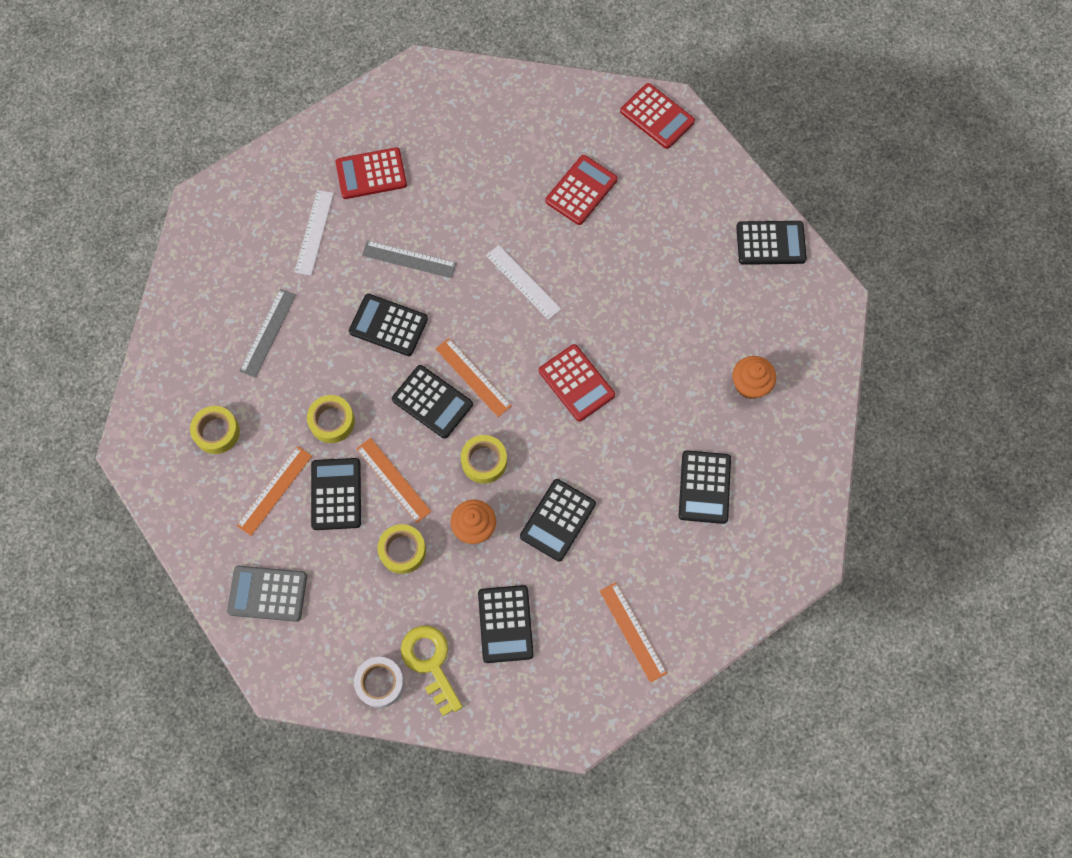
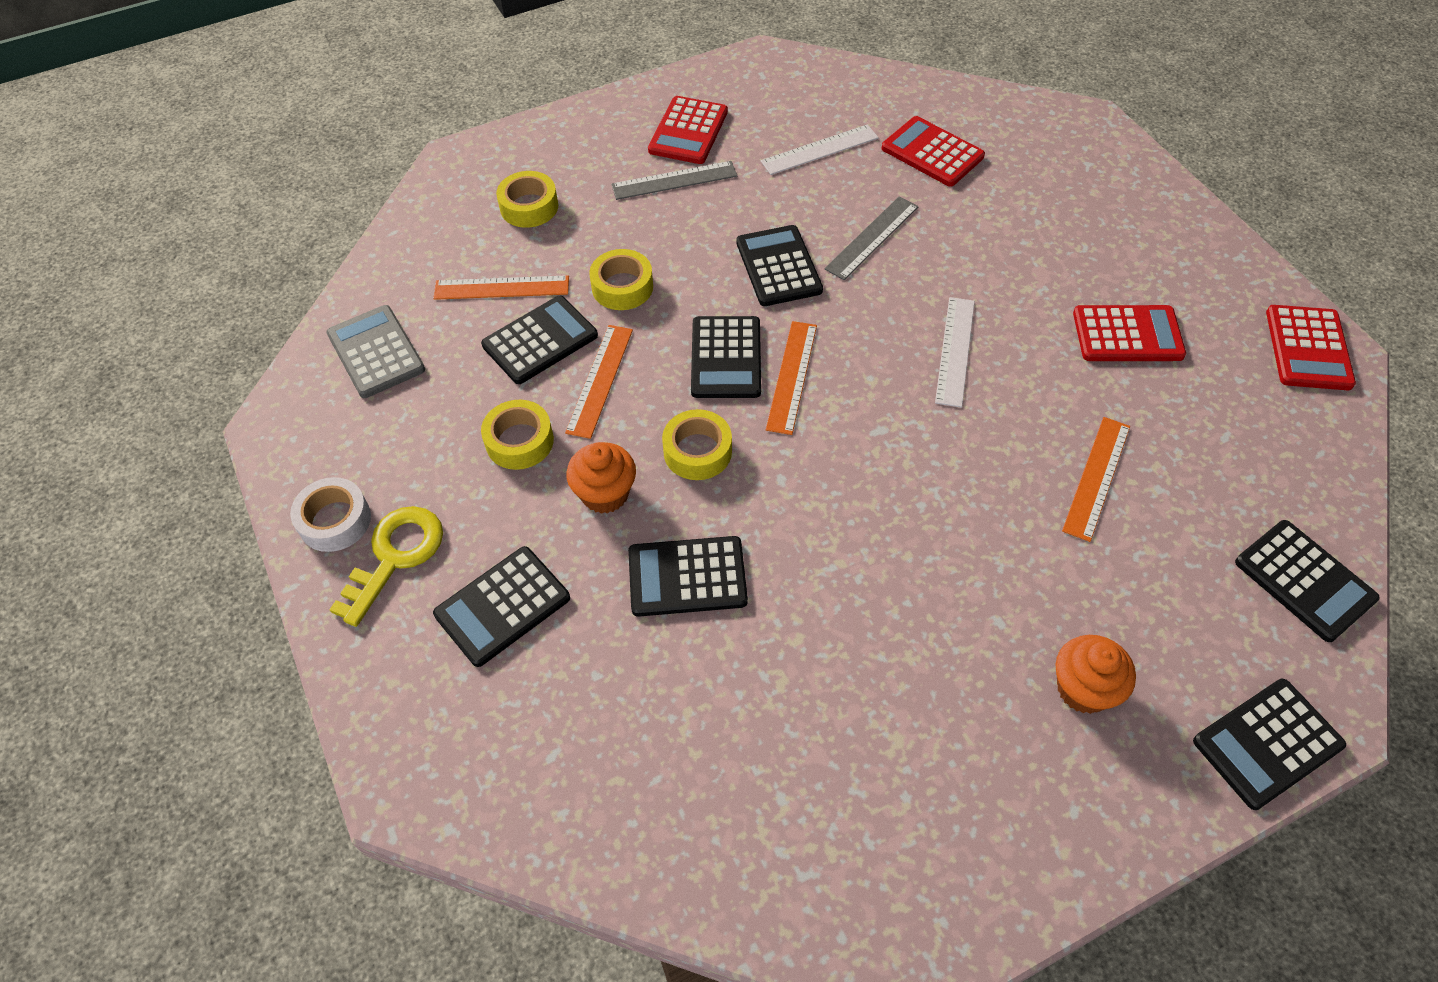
camera: 55 degrees right, 15 degrees down
(409, 259) = (872, 238): grey ruler -> grey ruler turned 60 degrees clockwise
(576, 383) = (885, 482): red calculator -> red calculator (688, 131)
(633, 631) = (601, 770): orange ruler -> orange ruler (1097, 477)
(704, 487) = (883, 727): black calculator -> black calculator (1267, 743)

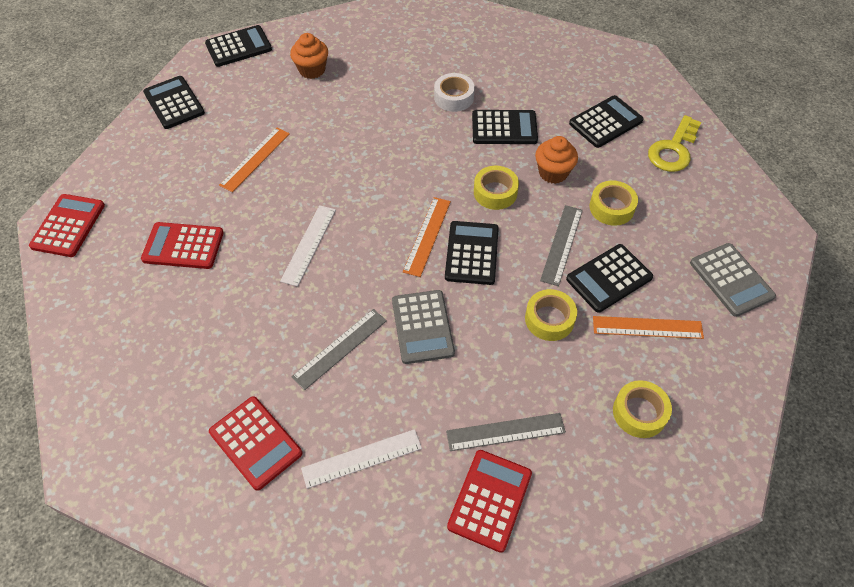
camera: 175 degrees left, 0 degrees up
(335, 521) = (716, 170): white tape -> white tape (454, 97)
(599, 380) = (562, 244): orange ruler -> grey ruler
(778, 266) = (422, 327): black calculator -> grey calculator

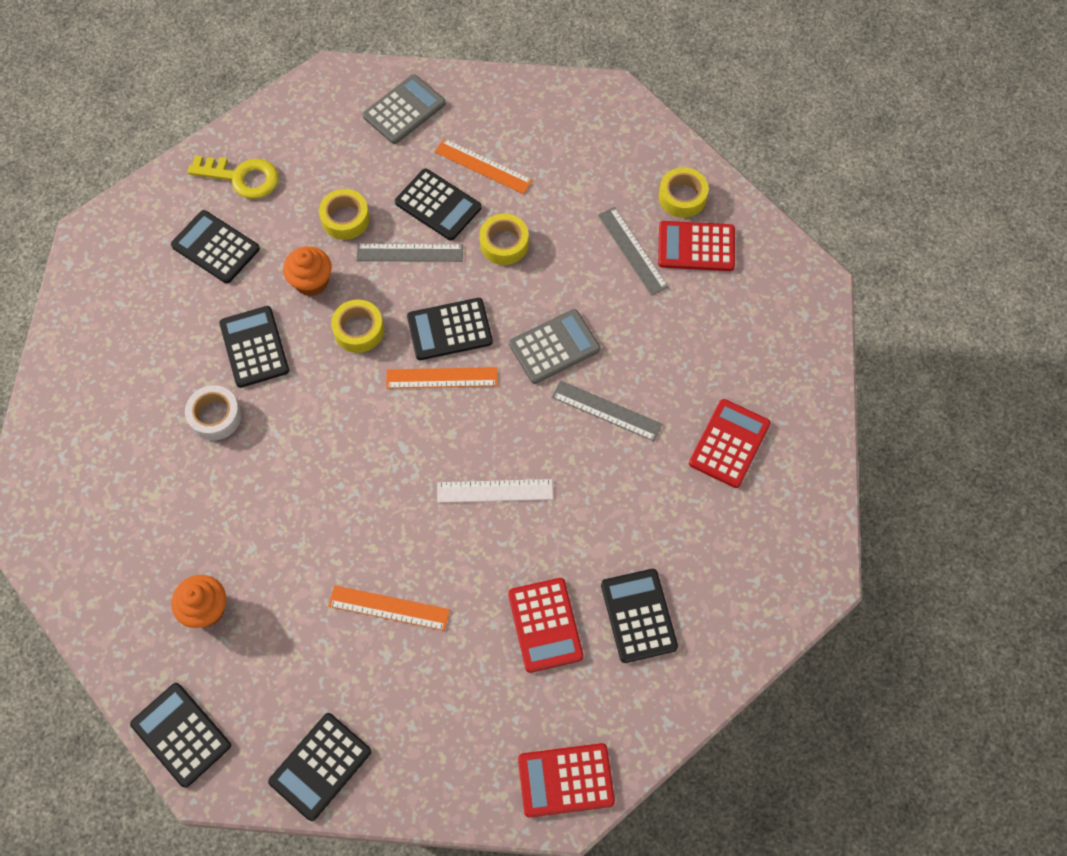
camera: 110 degrees left, 10 degrees up
(149, 311) = (638, 615): none -> black calculator
(362, 458) = (704, 352): white ruler -> none
(639, 413) = (572, 158): yellow tape -> yellow tape (682, 197)
(647, 327) = (483, 166): orange ruler -> orange ruler turned 45 degrees counterclockwise

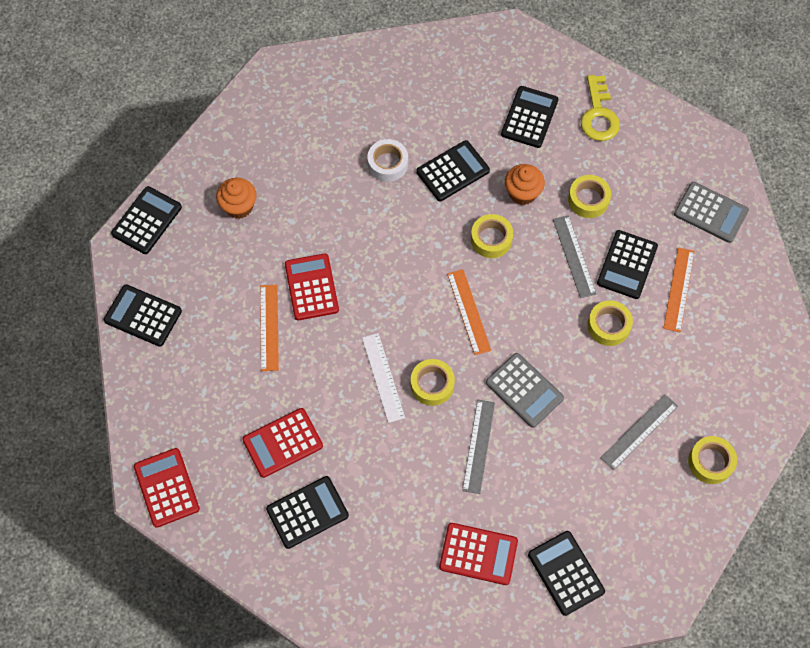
camera: 75 degrees right, 0 degrees up
(449, 329) = (513, 305): black calculator -> black calculator (566, 573)
(520, 440) = (432, 385): none -> yellow tape
(696, 247) = (663, 485): red calculator -> red calculator (311, 287)

